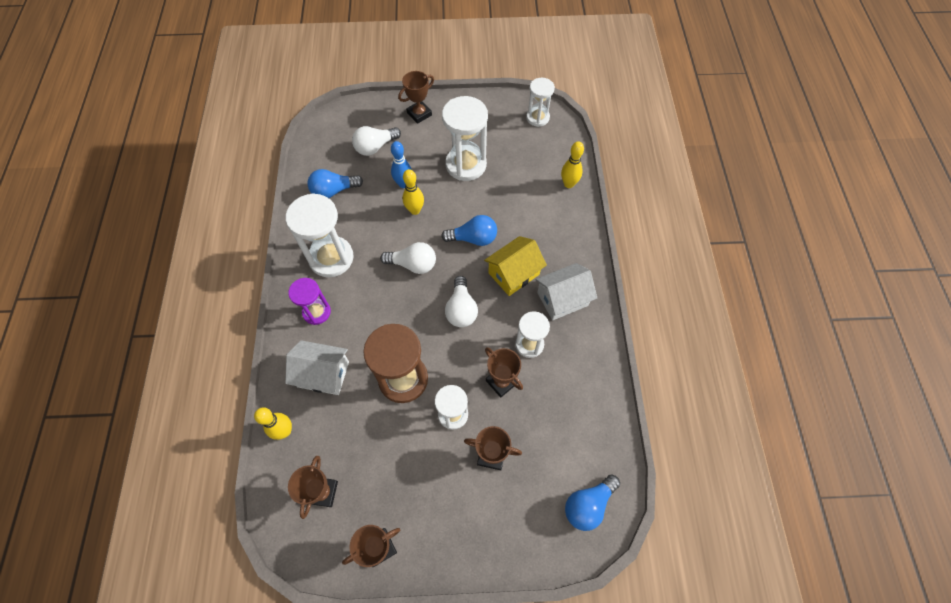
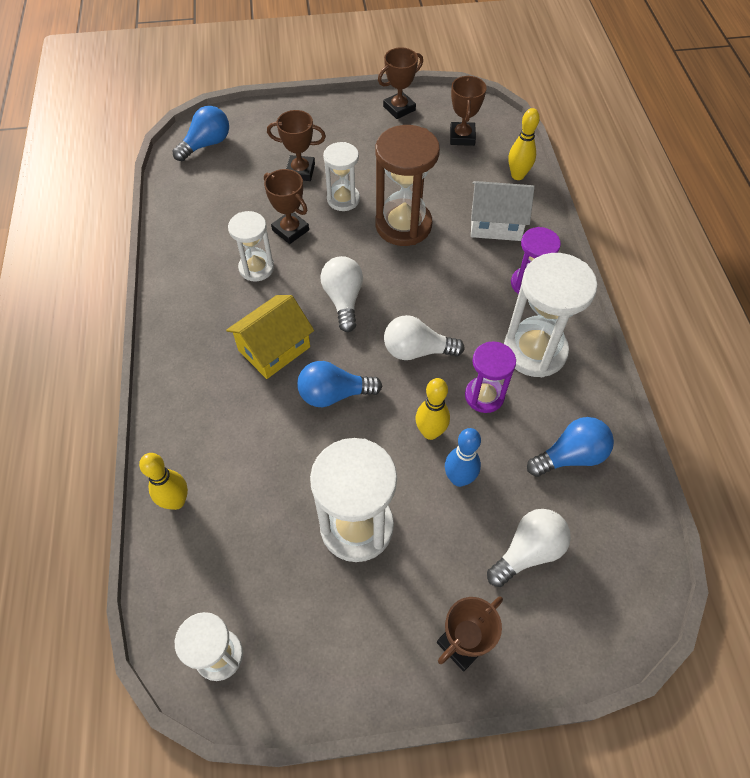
camera: 175 degrees right, 5 degrees down
(375, 230) = (484, 396): none -> purple hourglass
(562, 299) = (209, 321): white house -> none

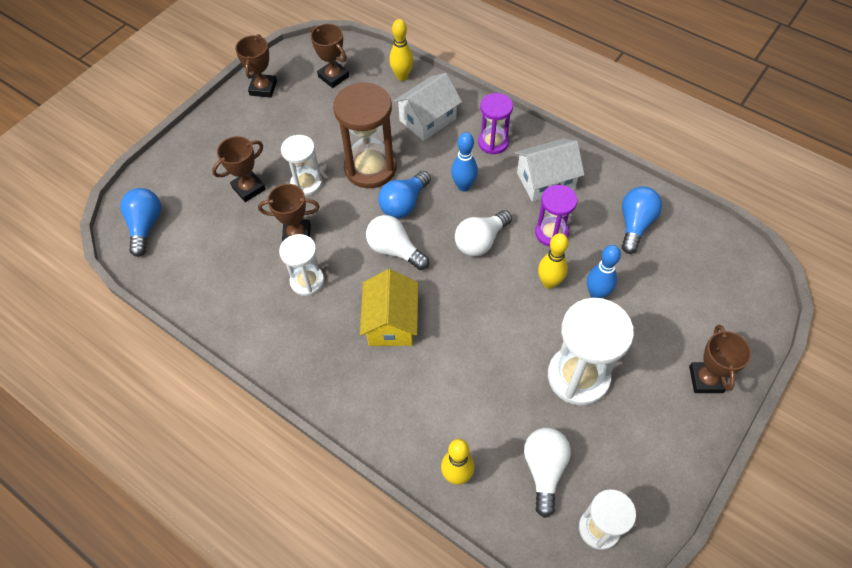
camera: 45 degrees left, 0 degrees up
(334, 394) = (466, 314): blue light bulb -> blue light bulb (404, 203)
(458, 297) = (463, 186): none -> blue bowling pin
(528, 551) = (677, 298): white light bulb -> white light bulb (544, 470)
(534, 351) = (545, 181): white hourglass -> white house

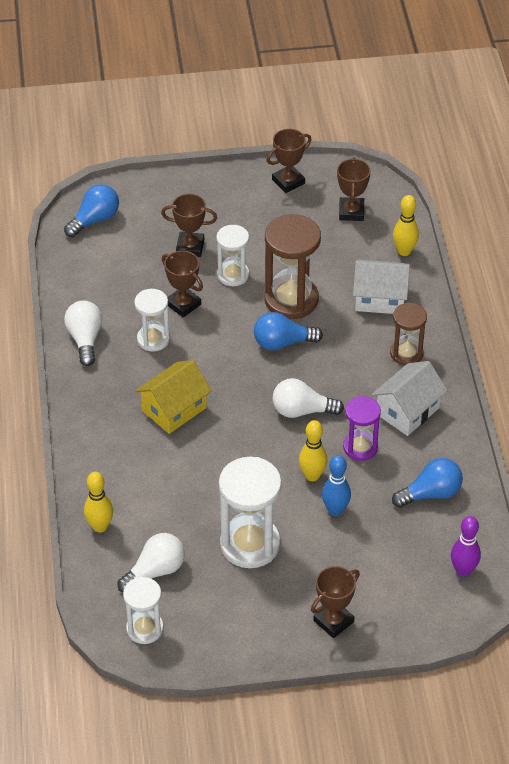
camera: 45 degrees right, 10 degrees down
(395, 250) = (235, 367): white light bulb -> white light bulb (85, 339)
(463, 186) = (341, 365): blue bowling pin -> none
(493, 142) = (406, 353): purple hourglass -> brown hourglass
(545, 181) = (407, 411): white house -> white house turned 75 degrees counterclockwise
(724, 259) = (463, 570): none -> purple bowling pin

